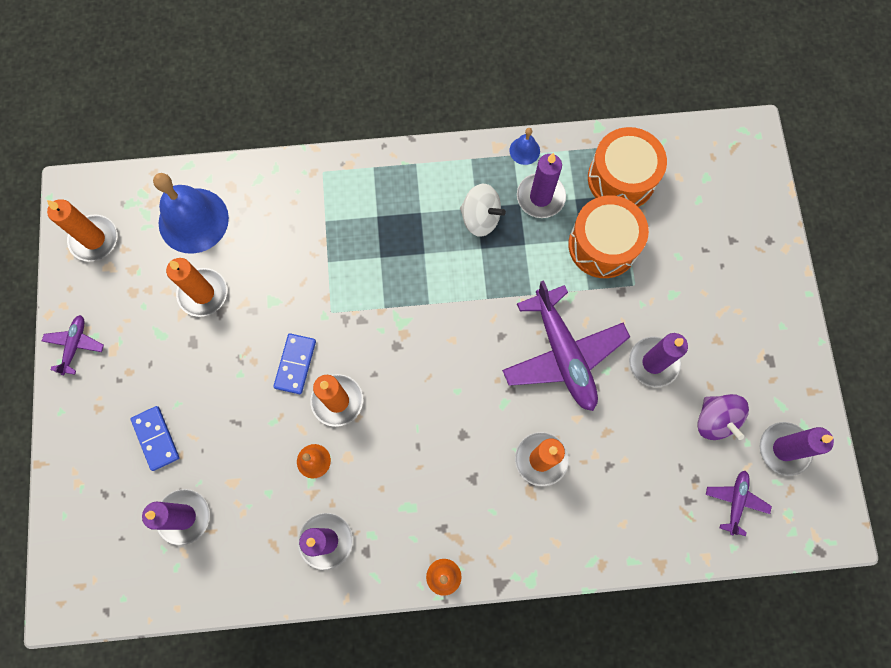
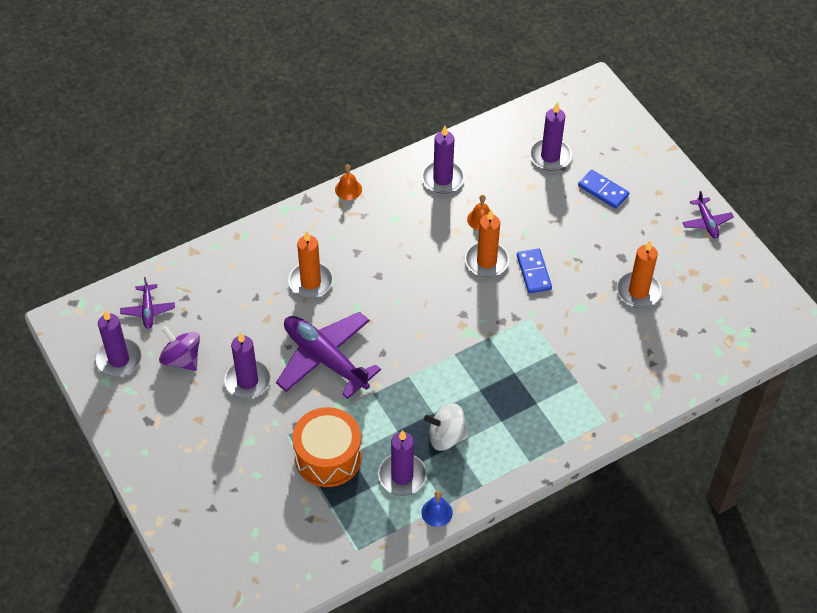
camera: 155 degrees right, 20 degrees down
(94, 239) = (752, 295): orange candle -> none
(193, 220) = (685, 339): blue bell -> none
(621, 178) = (335, 523): orange drum -> none

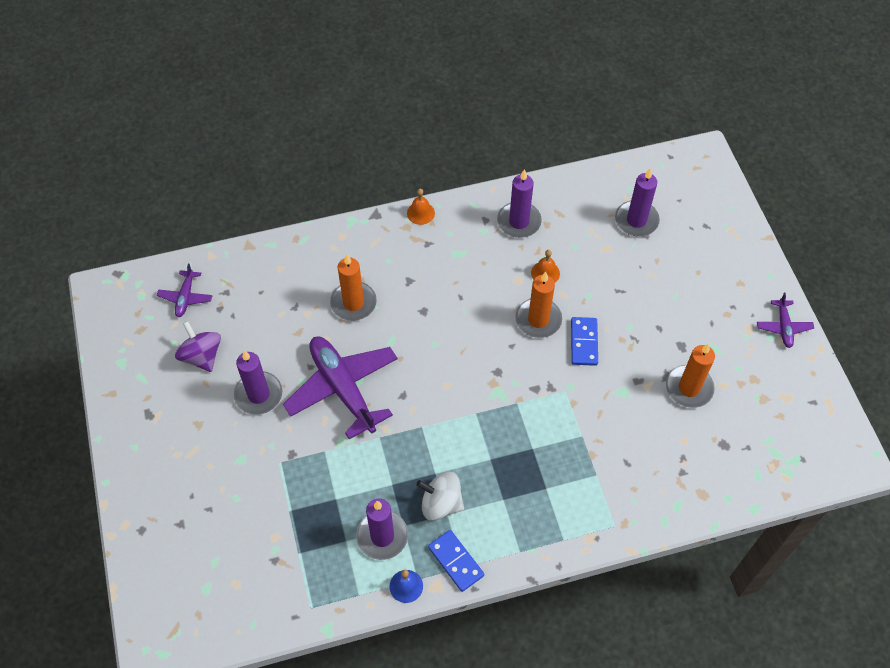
camera: 15 degrees right, 5 degrees up
(119, 359) = (141, 342): purple candle -> none
(328, 457) = (313, 496): orange drum -> none
(603, 191) = (681, 269): blue domino -> blue domino (455, 561)

